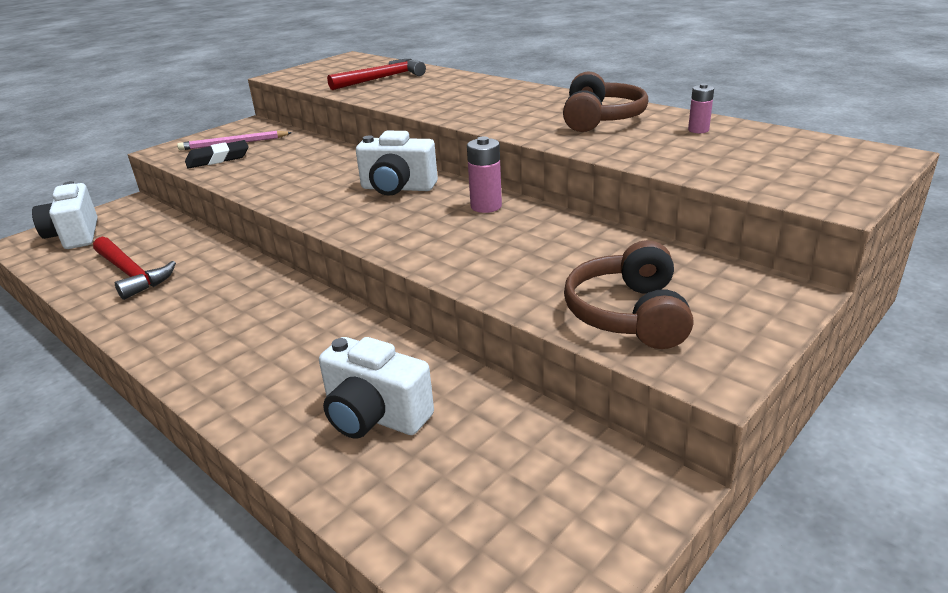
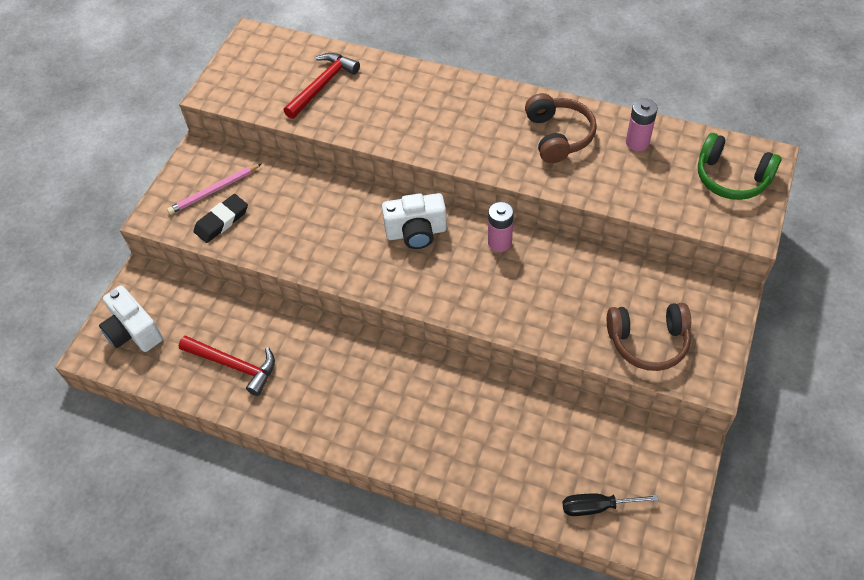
camera: 20 degrees left, 25 degrees up
(375, 416) = (515, 446): white camera -> none
(444, 525) = (597, 506): none -> black screwdriver
(628, 314) = (648, 341): brown headphones -> brown headphones turned 75 degrees counterclockwise
(698, 130) = (637, 142): pink battery -> pink battery, size x1.54
(821, 162) = (731, 178): none -> green headphones

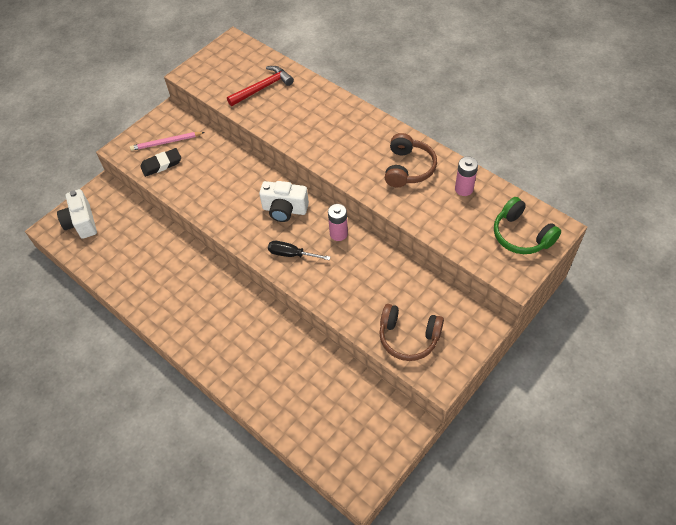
camera: 20 degrees right, 0 degrees up
(234, 365) = (132, 265): red hammer -> none
(597, 506) = (325, 442): black screwdriver -> black screwdriver (292, 254)

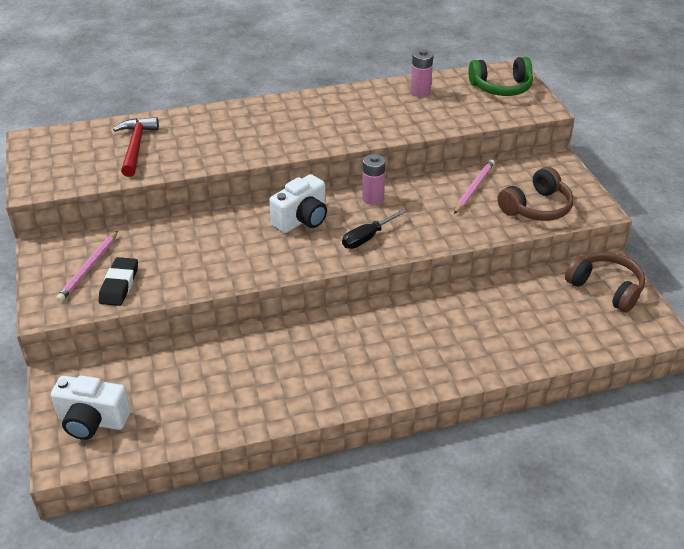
camera: 60 degrees left, 15 degrees down
(401, 286) = (474, 188): none -> pink pencil
(408, 168) = (362, 108): brown headphones -> brown headphones (606, 288)

